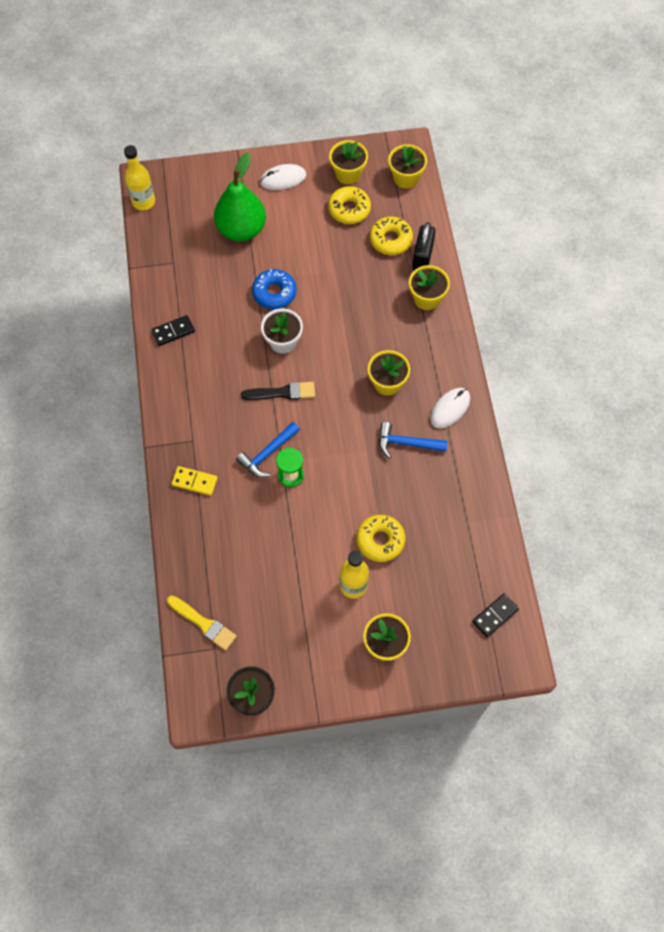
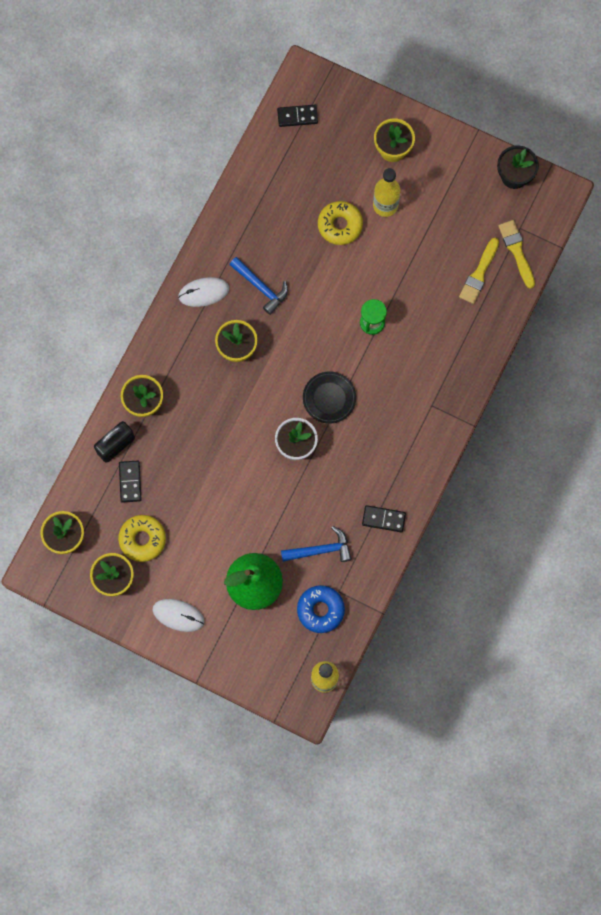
camera: 145 degrees left, 10 degrees up
(194, 481) = (452, 368): yellow domino -> none
(225, 579) = (479, 274): none -> yellow brush
(267, 453) = (378, 353): blue hammer -> blue hammer (320, 550)
(274, 293) = (270, 498): blue donut -> blue donut (320, 610)
(282, 392) = (329, 398): black brush -> black plate
(390, 240) = (130, 482): yellow donut -> black domino

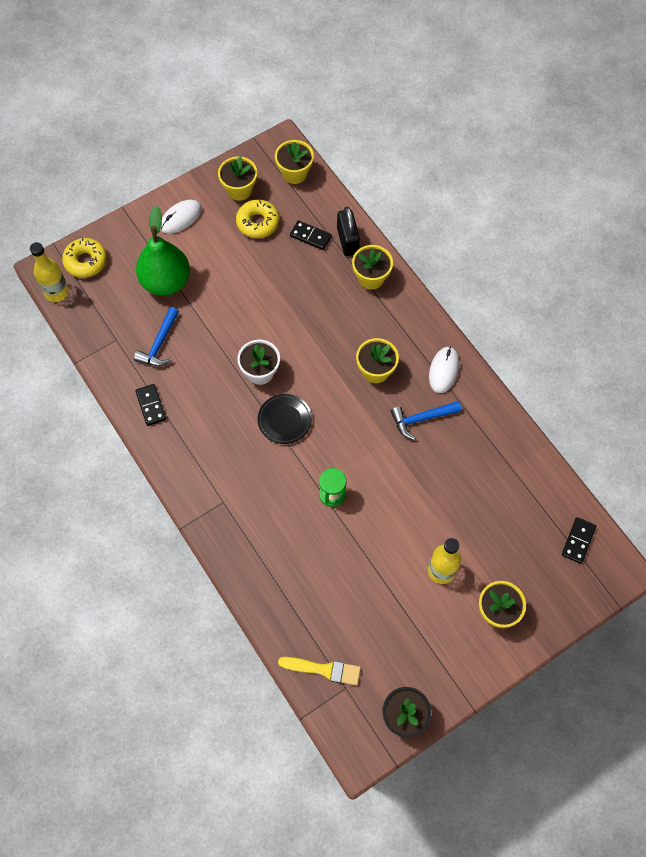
camera: 120 degrees right, 10 degrees down
(320, 610) = (111, 318): blue donut -> none
(340, 225) = (444, 518): yellow donut -> yellow donut (86, 261)
(383, 519) = (151, 406): black domino -> black domino turned 60 degrees counterclockwise
(479, 274) = (322, 619): yellow brush -> none

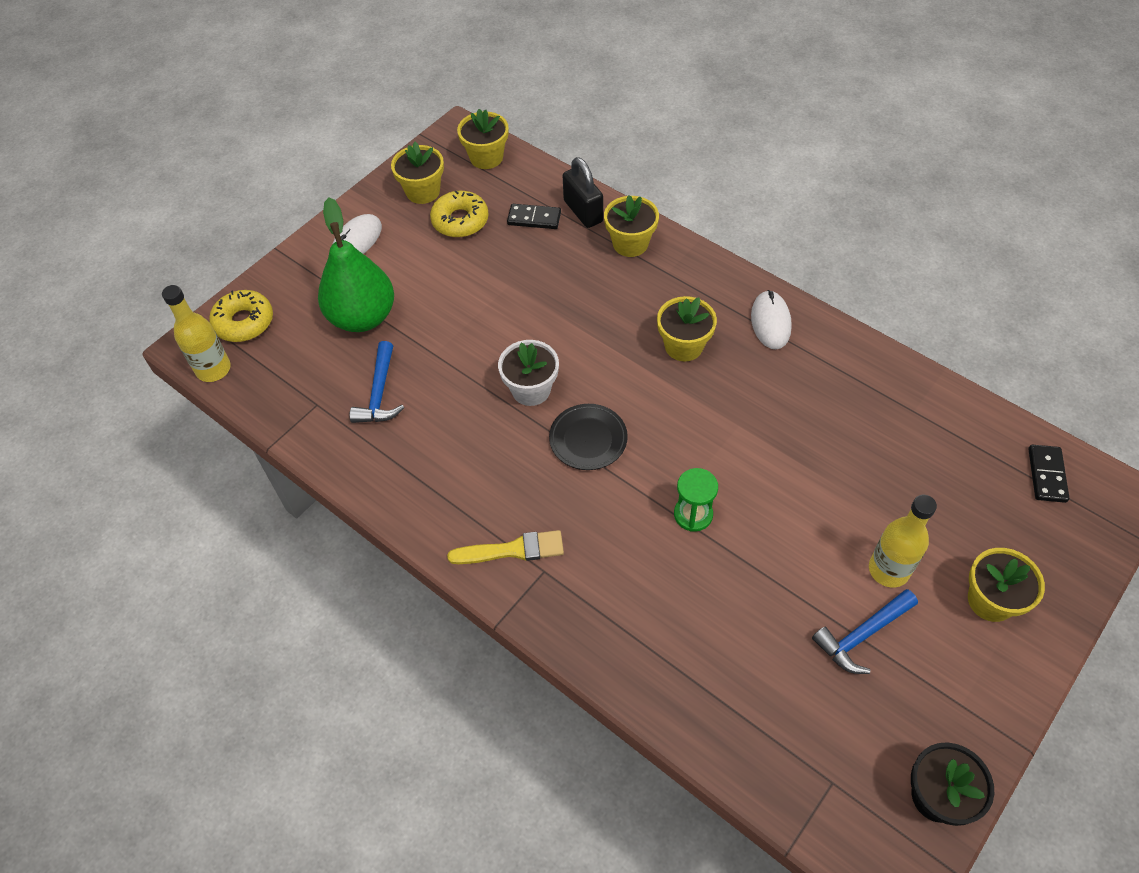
camera: 15 degrees left, 10 degrees down
(151, 406) = (393, 474): black domino -> none
(323, 669) = (788, 765): yellow brush -> yellow brush (512, 550)
(421, 419) = (769, 386): blue hammer -> blue hammer (862, 635)

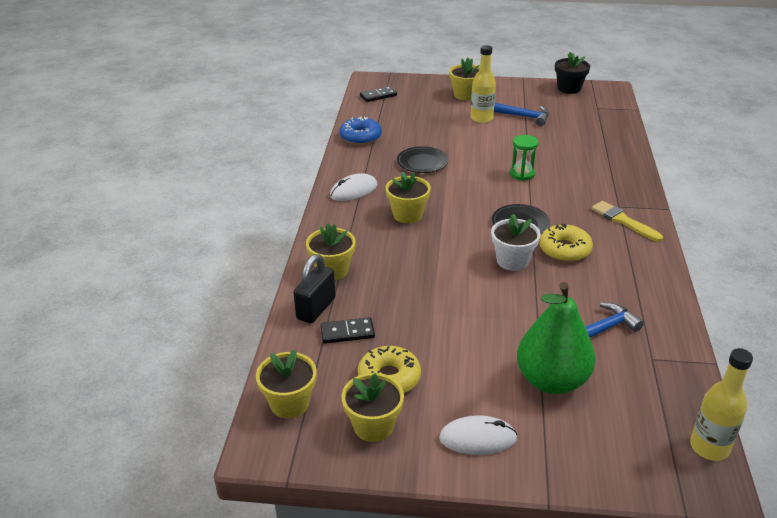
camera: 125 degrees left, 20 degrees down
(244, 322) = (646, 461): yellow donut -> yellow donut (564, 249)
(534, 218) = (347, 333): black domino -> black domino turned 75 degrees counterclockwise
(795, 421) = (422, 163): none -> black plate
(910, 389) = (360, 137): none -> blue donut

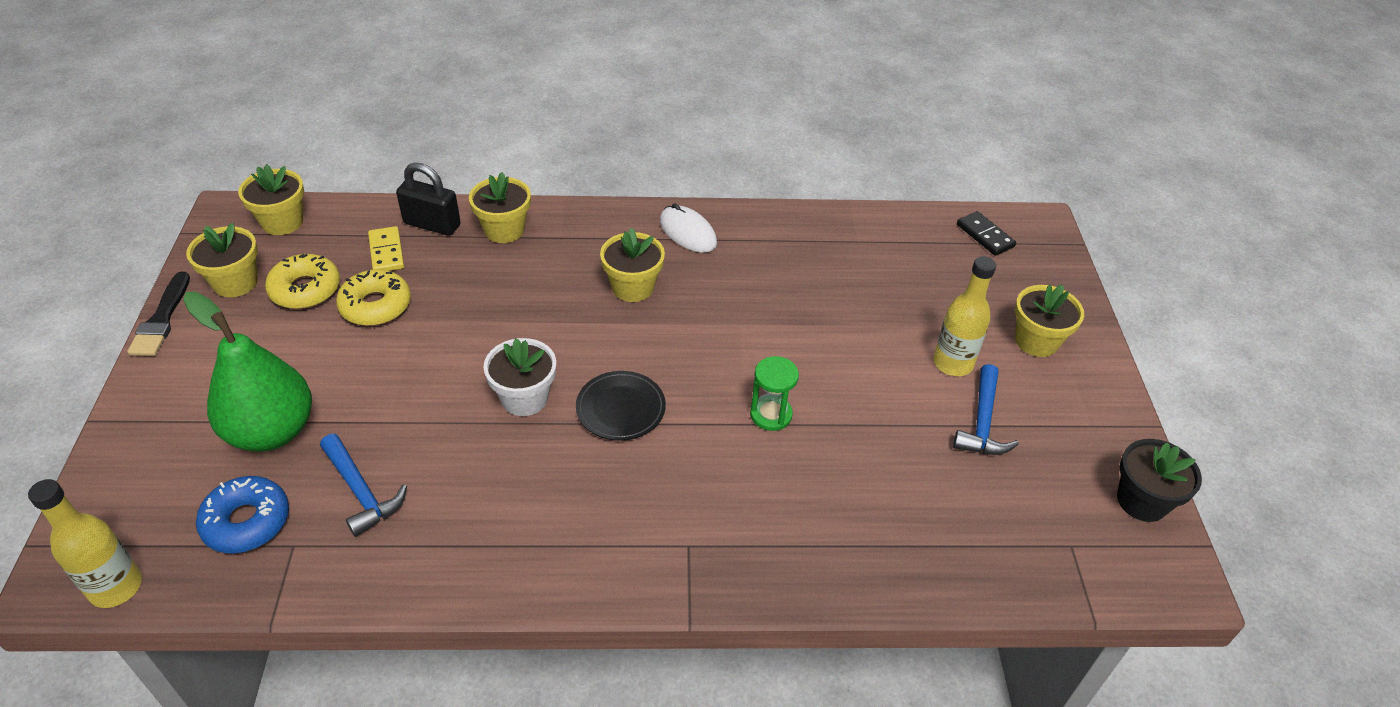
camera: 80 degrees right, 10 degrees up
(347, 333) = (386, 252): black domino -> yellow domino
(360, 137) = (840, 227): blue donut -> blue donut (247, 522)
(419, 472) = (162, 319): none -> black brush
(422, 163) = (780, 296): black plate -> none
(477, 438) = (195, 363): white mouse -> none
(564, 249) = (554, 460): yellow donut -> yellow donut (376, 306)
(623, 221) = (641, 547): yellow brush -> none

